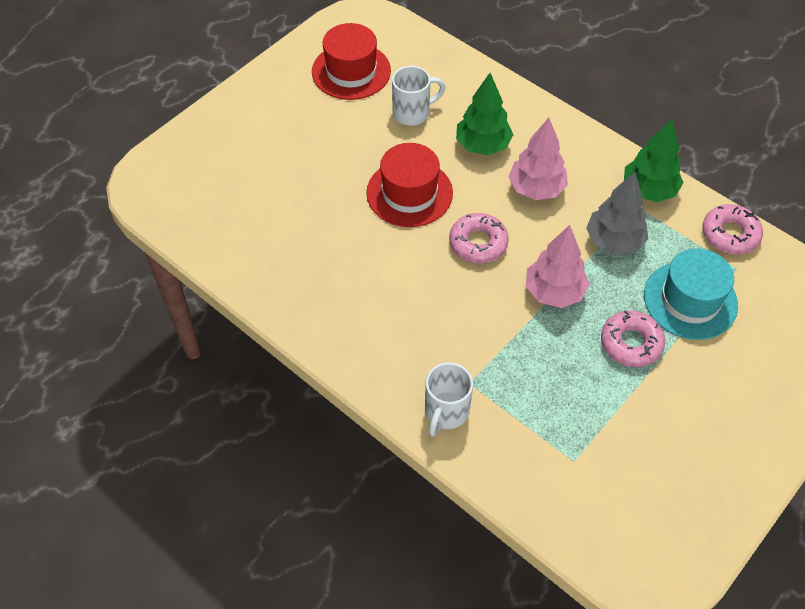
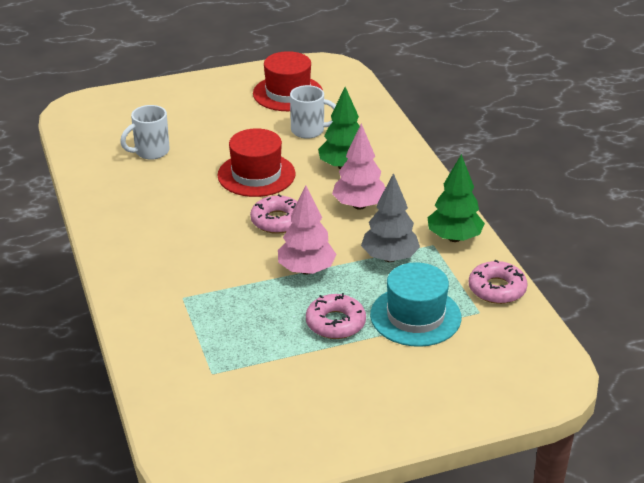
camera: 30 degrees right, 20 degrees down
(446, 412) = (146, 306): white mug -> white mug (150, 152)

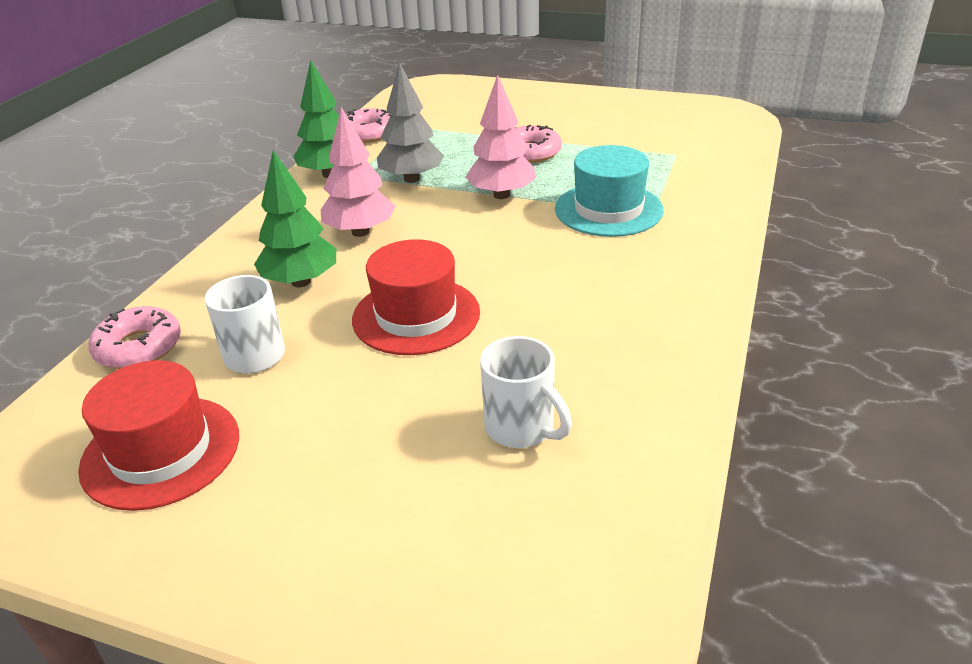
camera: 140 degrees left, 0 degrees up
(150, 152) = (521, 428): white mug -> white mug turned 45 degrees clockwise
(277, 221) = (467, 249): pink donut -> pink donut (139, 347)
(415, 316) = (459, 137): turquoise hat -> turquoise hat (608, 209)

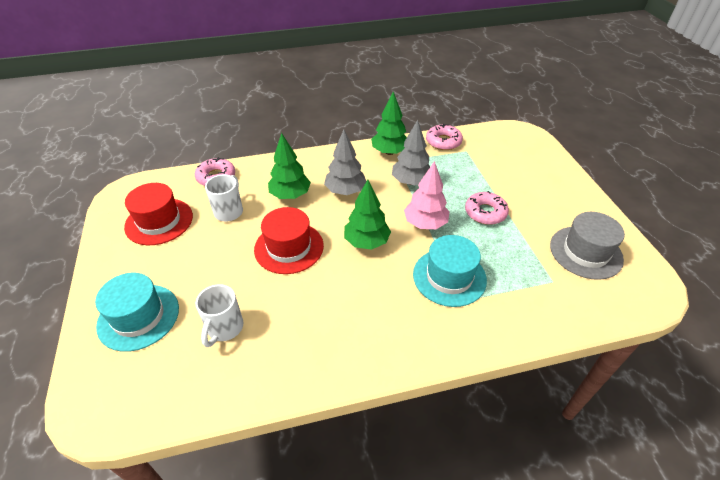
camera: 55 degrees right, 10 degrees up
(360, 232) = (345, 191): pink tree -> grey tree
(393, 537) = (138, 317): none -> turquoise hat
(483, 247) = (366, 242): none -> green tree
(653, 123) = (585, 252): none -> grey hat

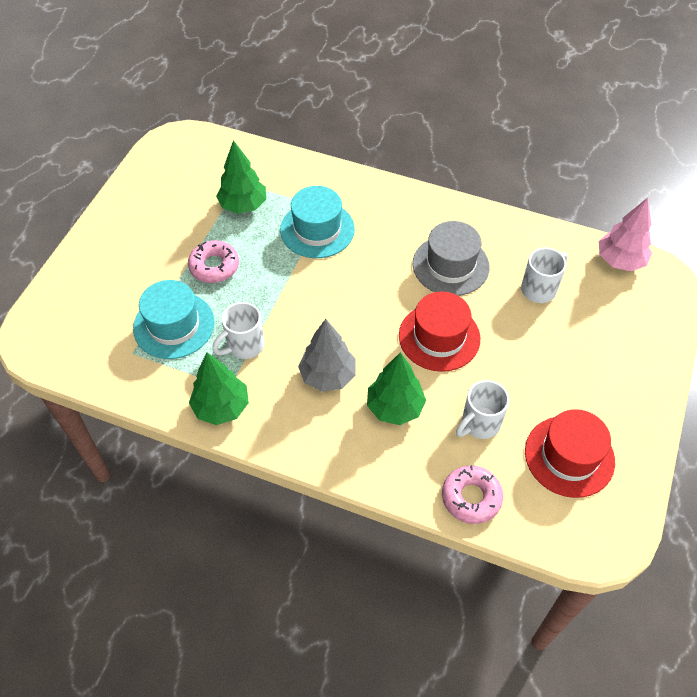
camera: 145 degrees left, 10 degrees up
(138, 317) = (615, 340): turquoise hat -> turquoise hat (174, 325)
(366, 242) = (358, 300): green tree -> green tree (243, 205)
(411, 182) = (244, 346): grey tree -> white mug
(425, 223) = (284, 287): pink tree -> pink tree (620, 261)
(443, 141) = (139, 384): pink donut -> none
(585, 252) = (181, 187): grey hat -> grey hat (450, 265)

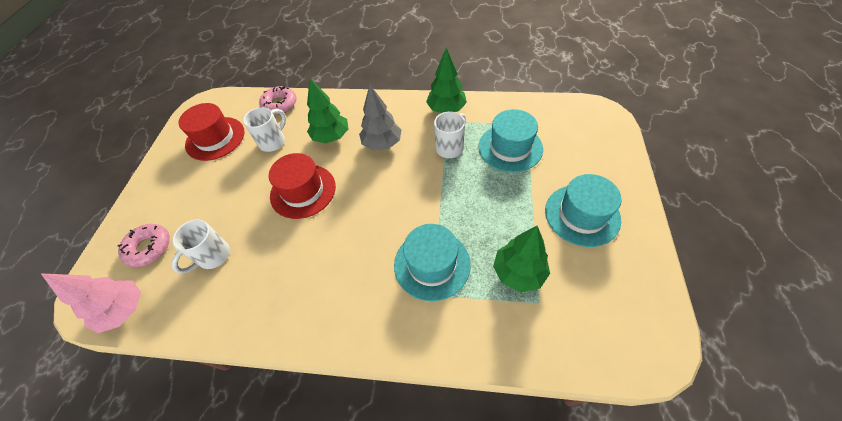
camera: 170 degrees right, 0 degrees up
(153, 235) = (582, 215): none -> turquoise hat
(214, 266) = (508, 201): pink donut -> pink donut (149, 248)
(450, 265) = (295, 259): grey hat -> none

